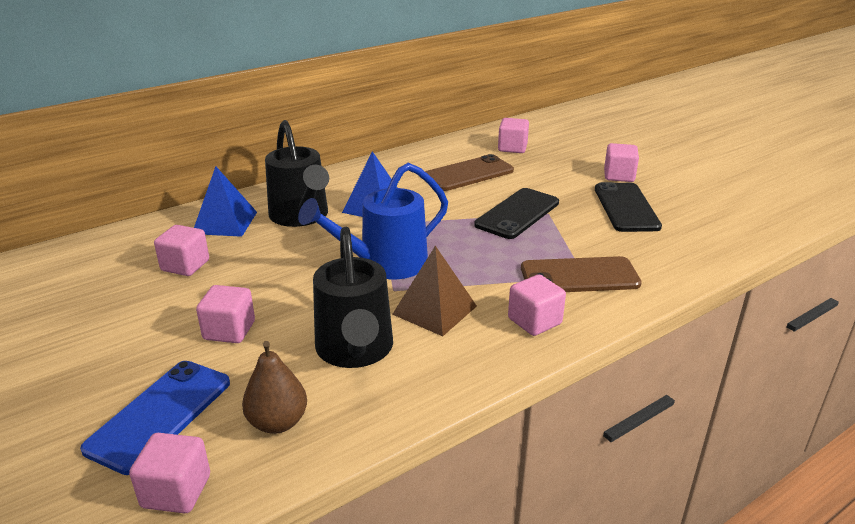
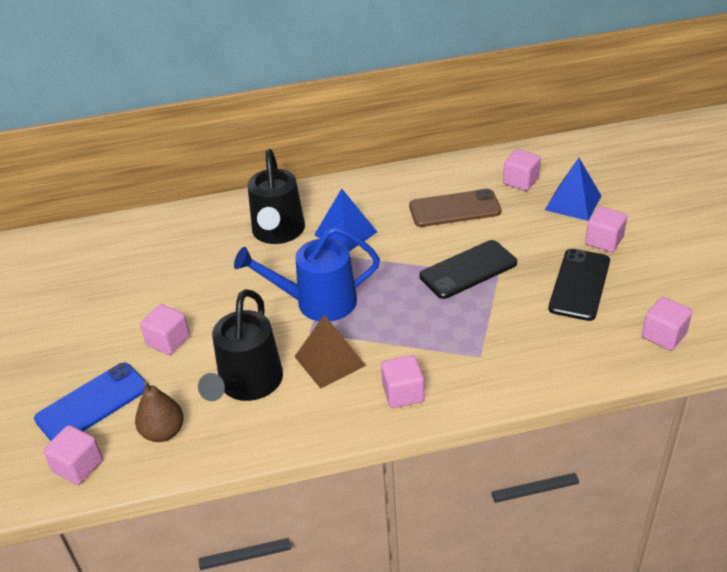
camera: 25 degrees right, 10 degrees up
(185, 265) = (165, 268): pink cube -> pink cube (663, 335)
(225, 222) = (215, 226): blue pyramid -> blue pyramid (573, 202)
(579, 276) = (475, 355): brown phone -> none

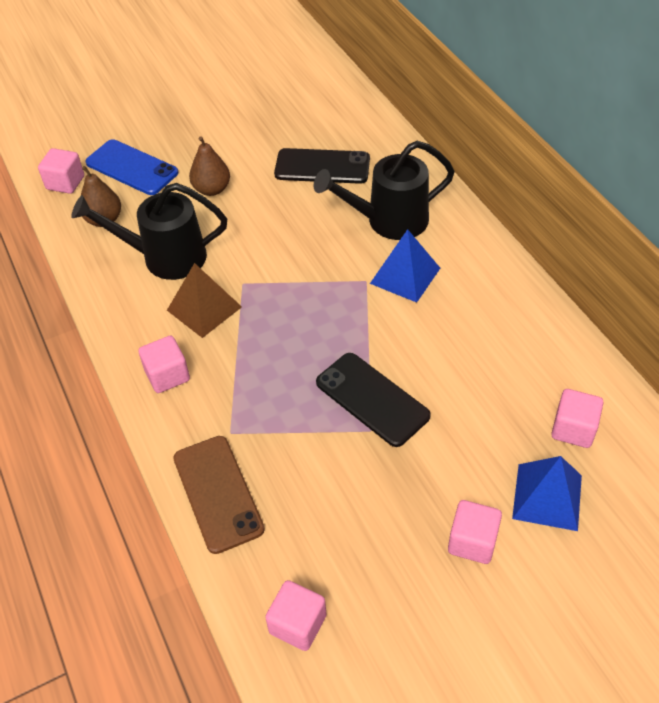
camera: 75 degrees right, 10 degrees up
(168, 341) = (212, 189): pink cube -> brown pear
(317, 302) = (286, 278): blue watering can -> none
(454, 209) = (485, 367): brown phone -> brown phone (217, 493)
(579, 284) = (374, 520): black phone -> black phone (322, 167)

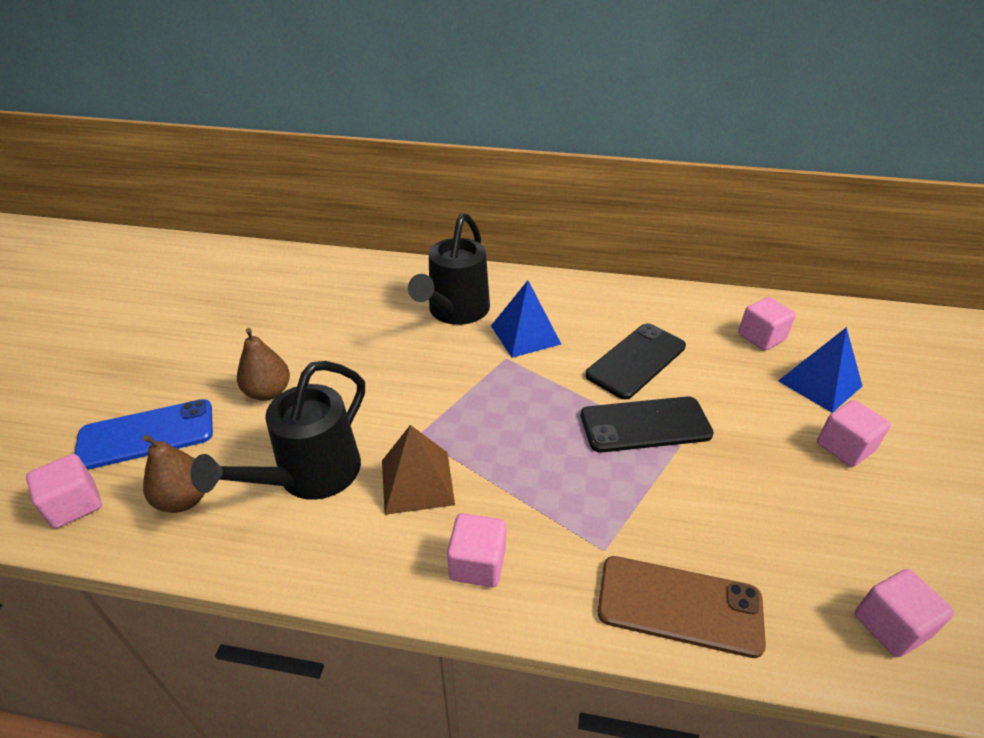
camera: 55 degrees left, 10 degrees down
(322, 167) = (344, 313): black phone -> black phone (636, 361)

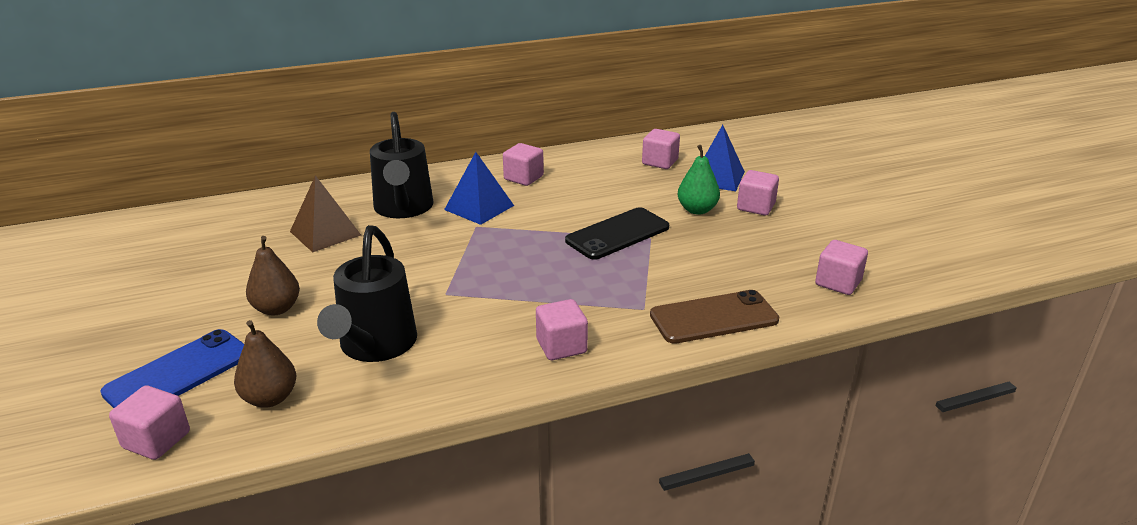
camera: 30 degrees left, 10 degrees down
(417, 481) = (472, 319): brown pyramid -> brown pyramid (325, 233)
(595, 311) = (523, 178): none -> pink cube
(636, 361) = (581, 199): black phone -> none
(763, 424) = (697, 210): none -> green pear

